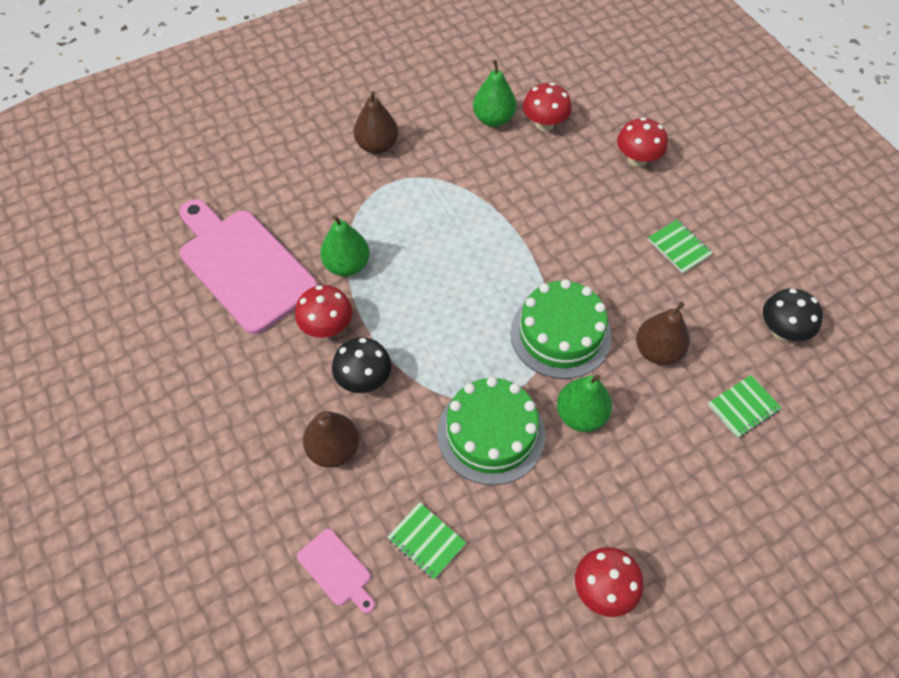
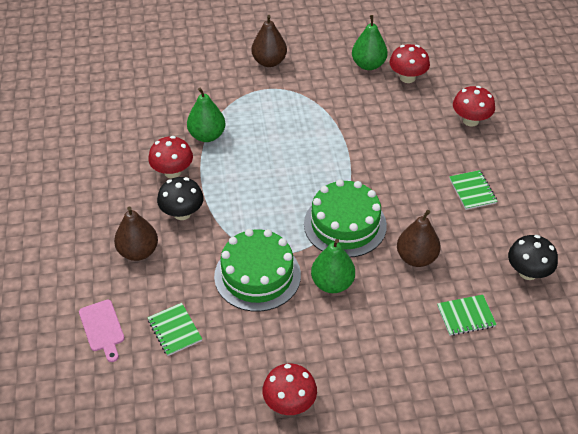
camera: 20 degrees right, 10 degrees down
(243, 266) = (133, 116): pink cutting board -> none

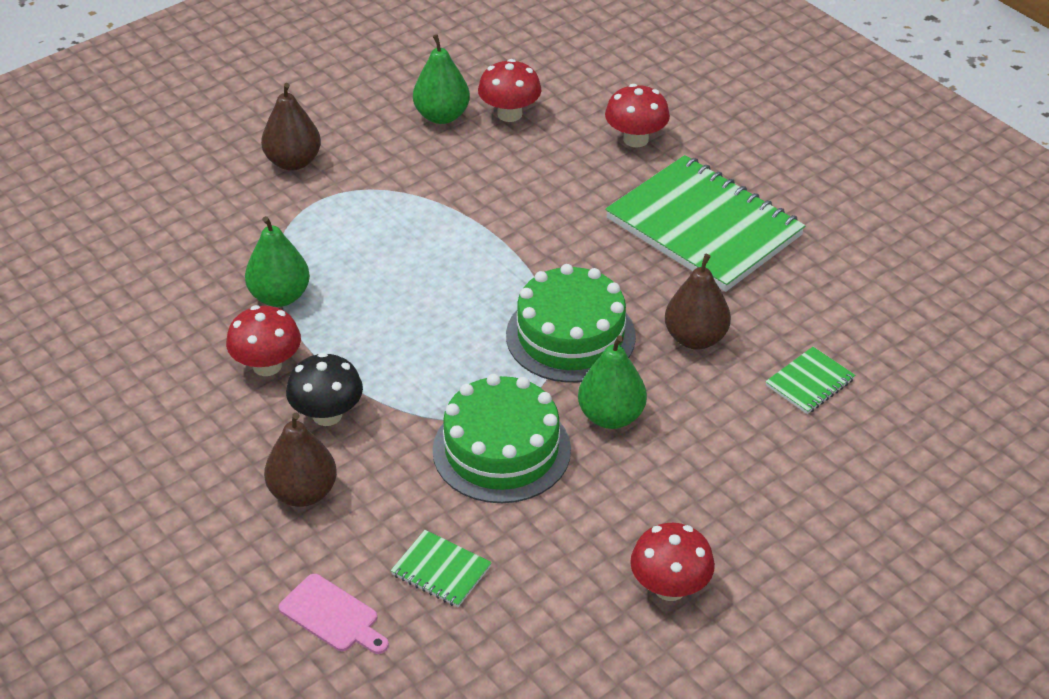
camera: 30 degrees left, 5 degrees down
(472, 191) = (704, 227): green notebook -> green notebook, size x2.39
(528, 272) = (845, 298): black mushroom -> none

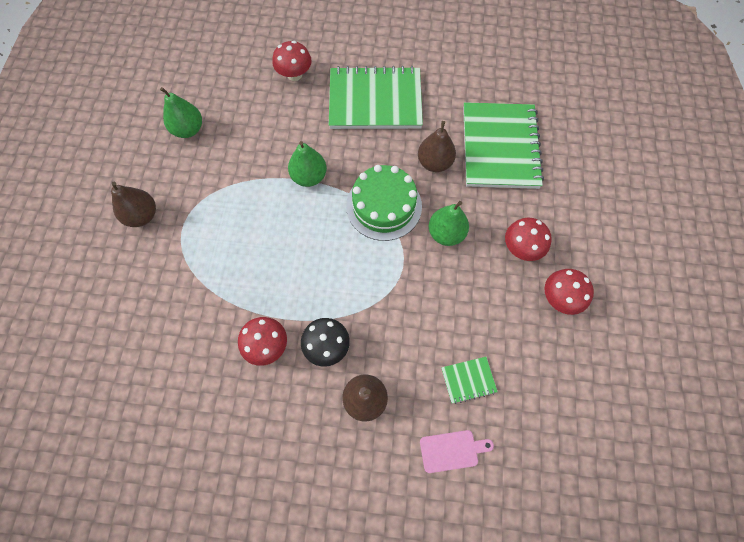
camera: 45 degrees left, 25 degrees up
(280, 296) = (227, 300): green pear -> green pear (309, 177)
(501, 450) = (422, 293): green cake -> none
(509, 114) = (220, 104): red mushroom -> red mushroom (521, 248)
(810, 382) = (500, 147): green notebook -> green notebook, size x2.39

